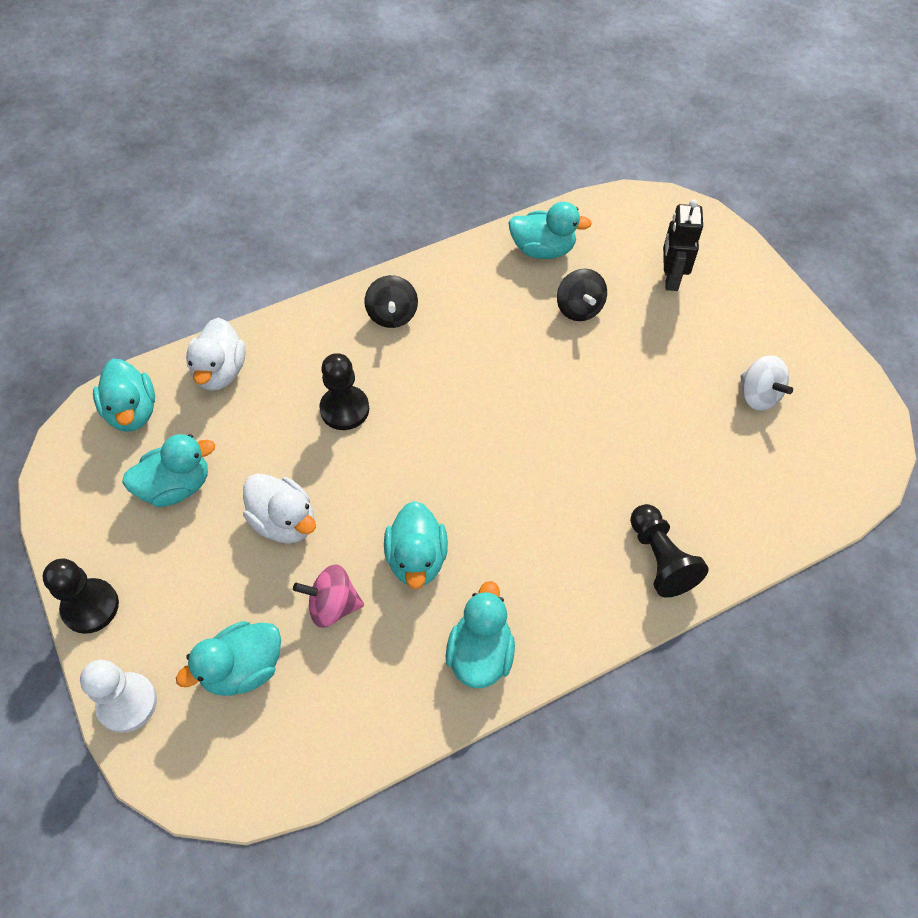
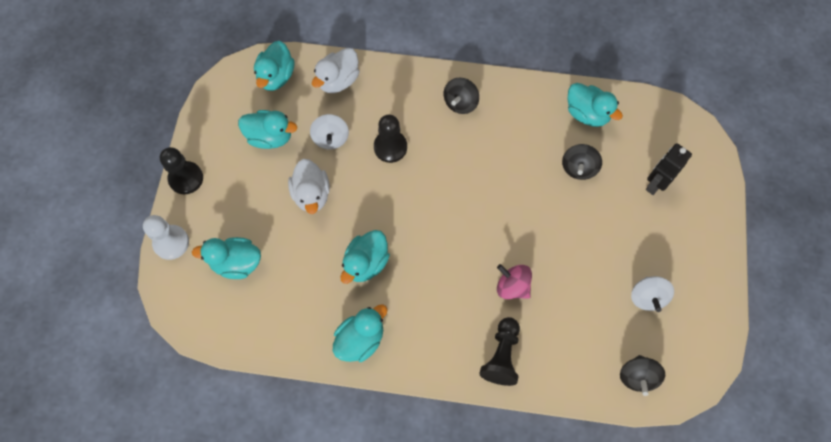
camera: 35 degrees right, 10 degrees up
(260, 442) = (331, 139): none -> white spinning top
(333, 605) = (304, 259): pink spinning top -> pink spinning top (512, 286)
(818, 483) = (637, 376): none -> black spinning top

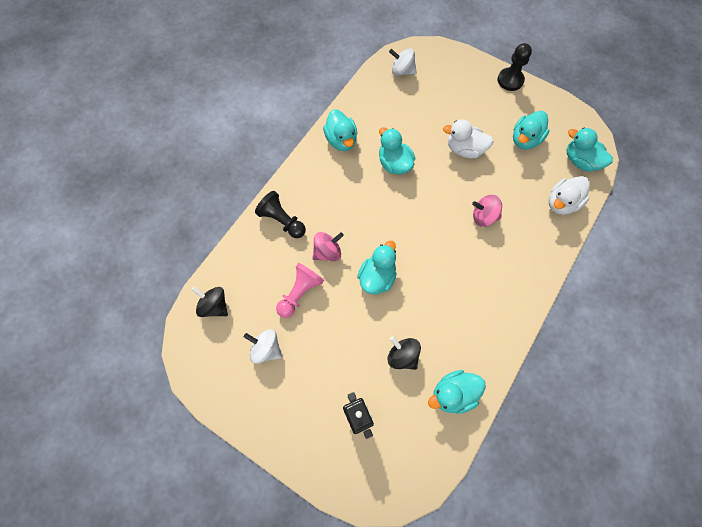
camera: 115 degrees right, 0 degrees up
(171, 243) = (463, 59): white pawn -> none
(236, 263) = (431, 90): turquoise duck -> turquoise duck (377, 277)
(331, 139) = (508, 178): white spinning top -> white spinning top (402, 71)
(338, 81) = (562, 203): white duck -> white duck turned 105 degrees counterclockwise
(390, 147) = (483, 216): black pawn -> pink spinning top
(460, 103) = (505, 288): black spinning top -> none
(573, 293) = (300, 293): none -> pink pawn

